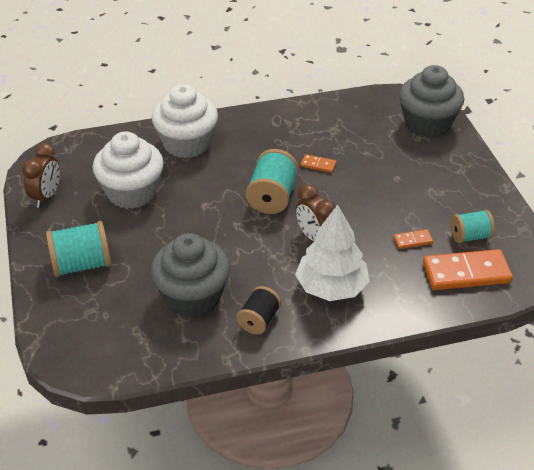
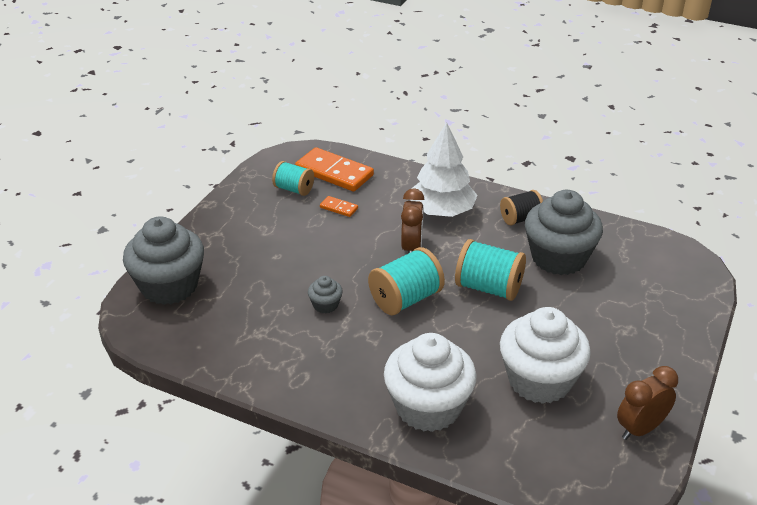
camera: 140 degrees left, 5 degrees down
(81, 265) = (641, 332): turquoise spool -> turquoise spool (488, 288)
(318, 165) = (325, 305): orange domino -> grey cupcake

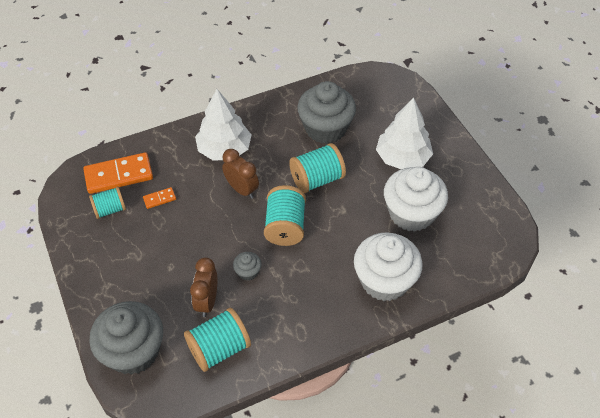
camera: 50 degrees left, 15 degrees up
(224, 335) = (219, 348): none -> turquoise spool
(520, 219) = (273, 118): black spool -> none
(602, 333) = (402, 158): none -> white tree
(640, 429) = (482, 198): brown clock -> brown clock (207, 301)

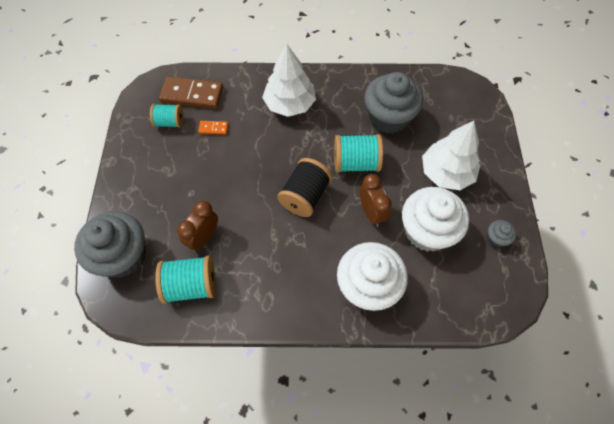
camera: 25 degrees right, 10 degrees up
(119, 175) = (192, 94): orange domino -> brown domino
(242, 189) = (285, 147): brown clock -> brown clock (371, 212)
(248, 272) = (251, 225): grey cupcake -> grey cupcake (496, 238)
(285, 226) = (305, 196): turquoise spool -> black spool

